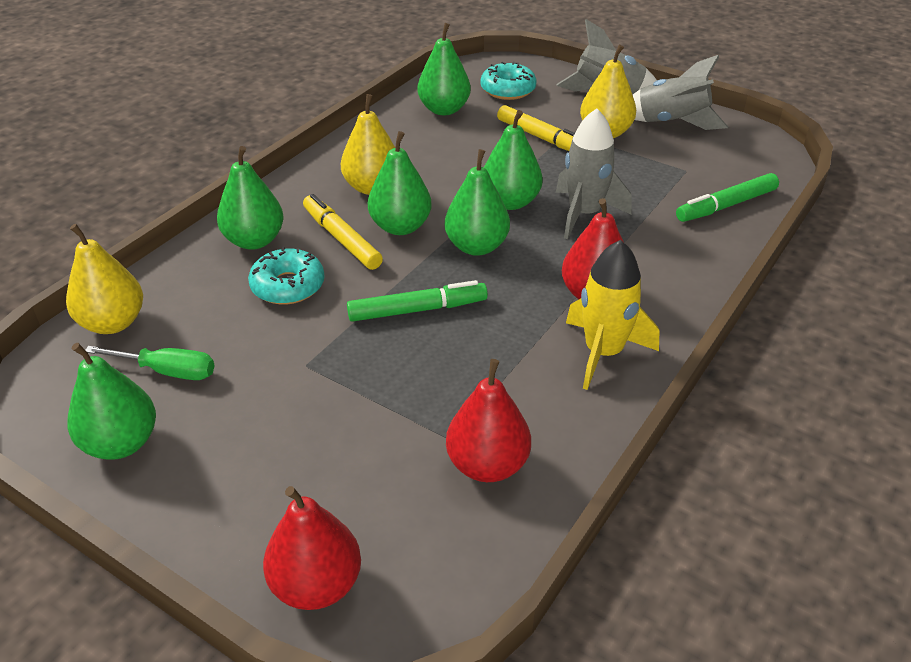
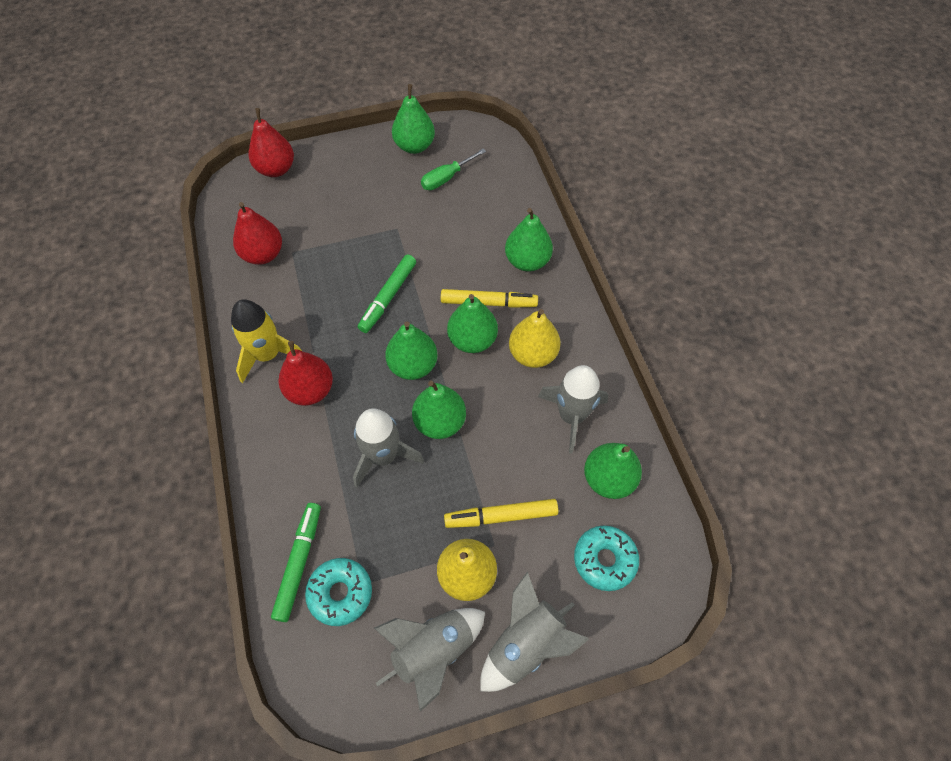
camera: 130 degrees right, 20 degrees up
(113, 323) = (506, 173): yellow pear -> none
(288, 286) = (467, 254): turquoise donut -> turquoise donut (340, 593)
(411, 144) = (571, 416): none -> grey rocket

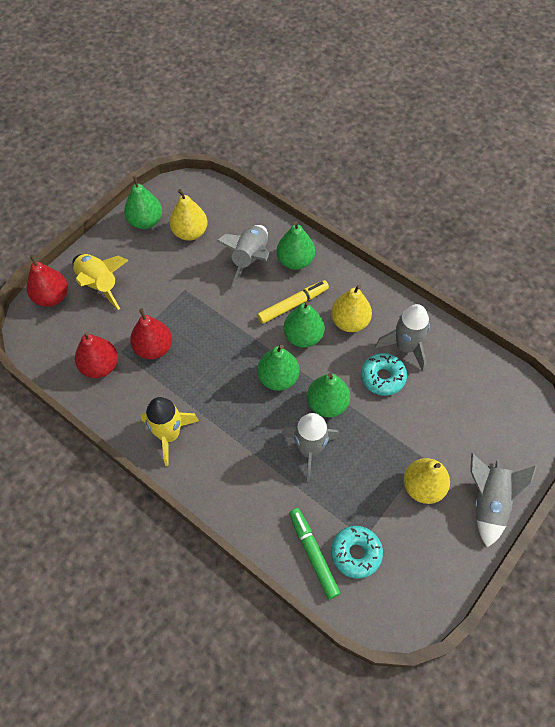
camera: 35 degrees left, 0 degrees up
(310, 390) = (222, 439): red pear -> red pear (154, 348)
(325, 181) = (99, 284): none -> yellow rocket
(388, 297) = (221, 342): green marker -> none
(433, 651) = (441, 546): grey rocket -> grey rocket (250, 259)
(447, 178) = (190, 232): green screwdriver -> yellow pear
(501, 516) = (414, 437): yellow marker -> none
(604, 560) = (493, 422): turquoise donut -> turquoise donut (382, 377)
(608, 479) = (458, 372): green pear -> none

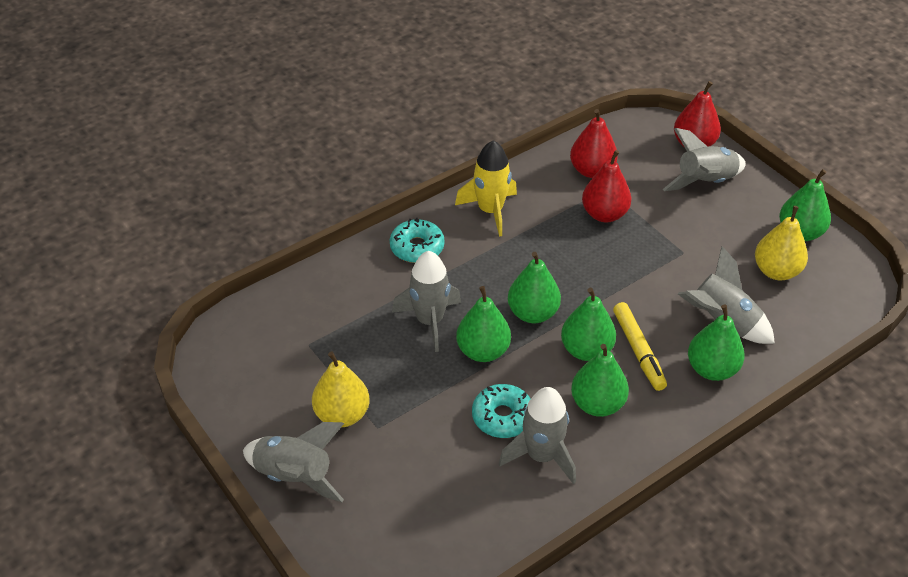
camera: 105 degrees right, 15 degrees down
(99, 284) = (705, 182): yellow rocket -> grey rocket
(313, 554) = (311, 297): green marker -> none
(349, 322) = (597, 404): yellow pear -> green pear
(356, 553) = (295, 332): turquoise donut -> turquoise donut (417, 247)

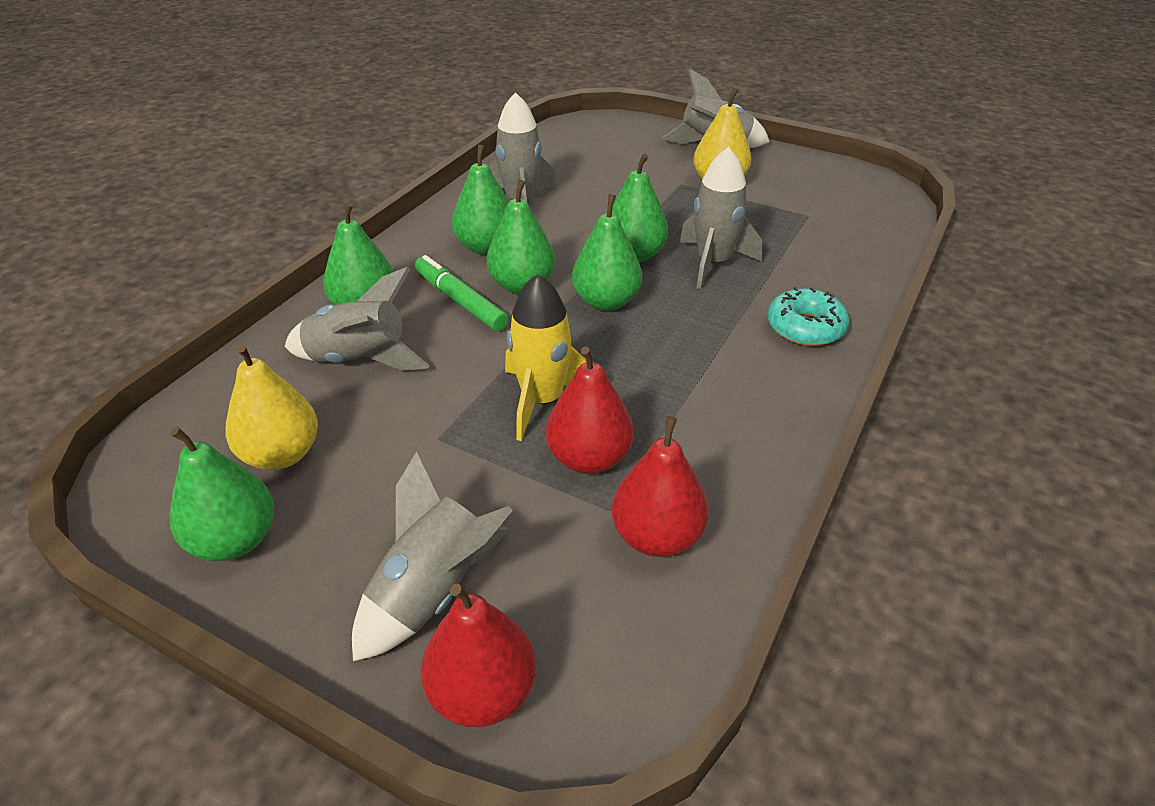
camera: 155 degrees right, 5 degrees down
(490, 211) = (760, 405): yellow rocket -> yellow rocket (542, 400)
(502, 417) = (575, 215): turquoise donut -> none
(638, 351) = (460, 301): yellow marker -> green marker

